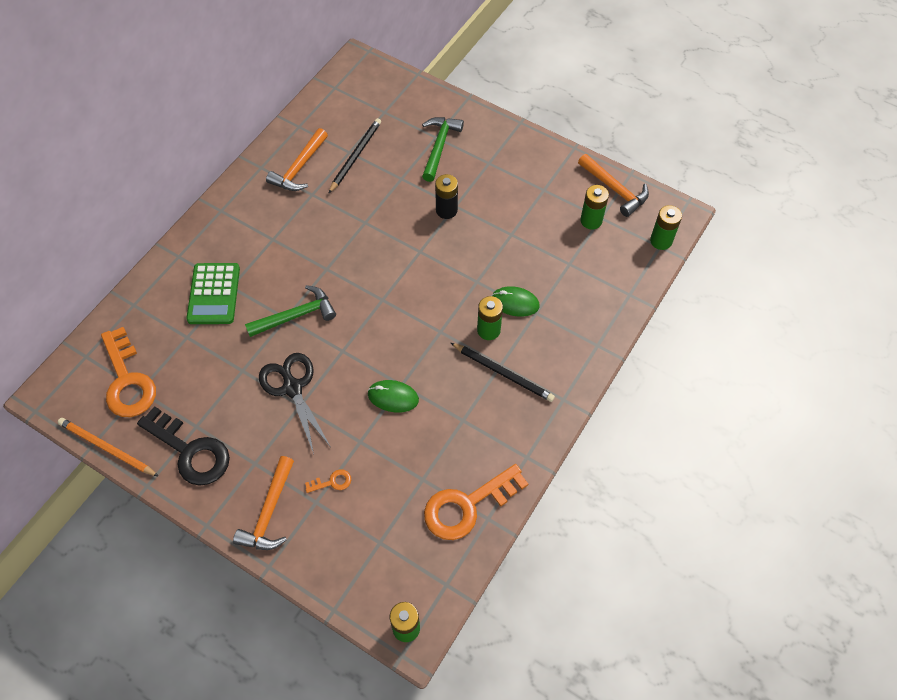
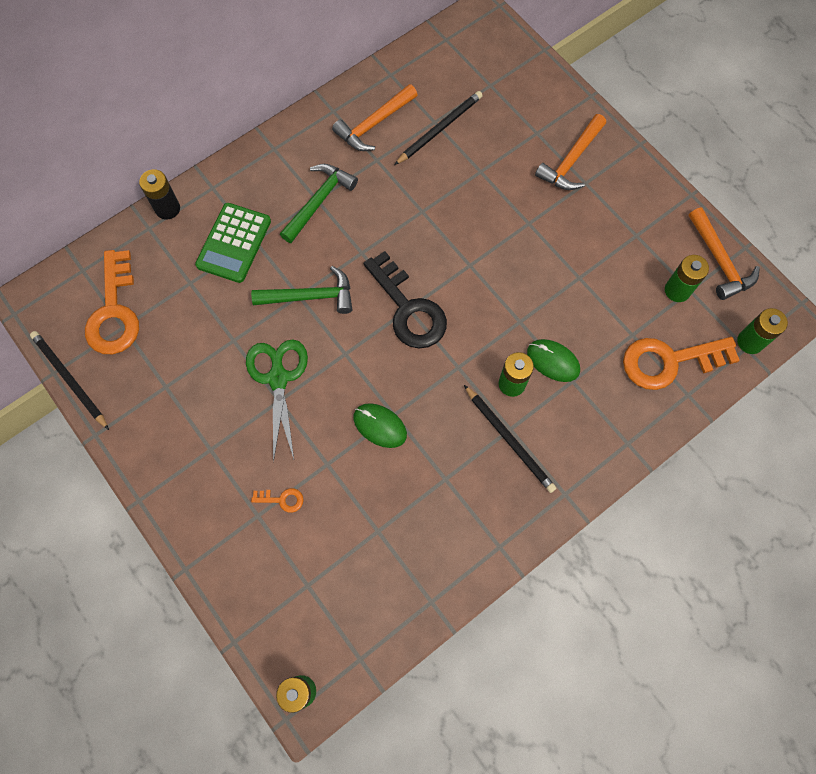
camera: 20 degrees right, 10 degrees up
(107, 448) = (69, 379): orange pencil -> black pencil
(190, 451) = (150, 412): black key -> black key (408, 308)
(269, 512) = (206, 510): orange hammer -> orange hammer (571, 161)
(292, 388) = (278, 378): black scissors -> green scissors
(439, 146) = (536, 146): green hammer -> green hammer (319, 201)
(446, 210) = (517, 225): black battery -> black battery (167, 208)
(467, 505) = (415, 579): orange key -> orange key (669, 361)

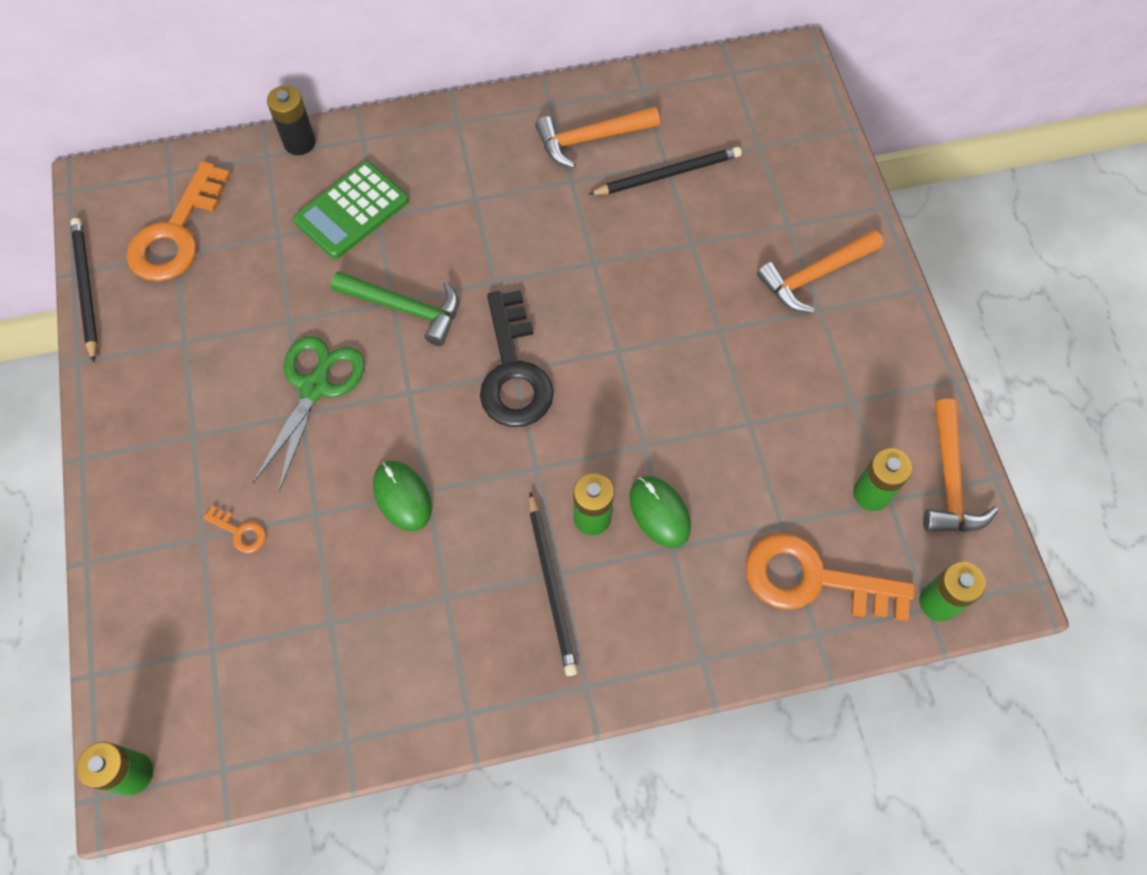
camera: 25 degrees right, 5 degrees down
(319, 201) = (476, 202): green hammer -> none

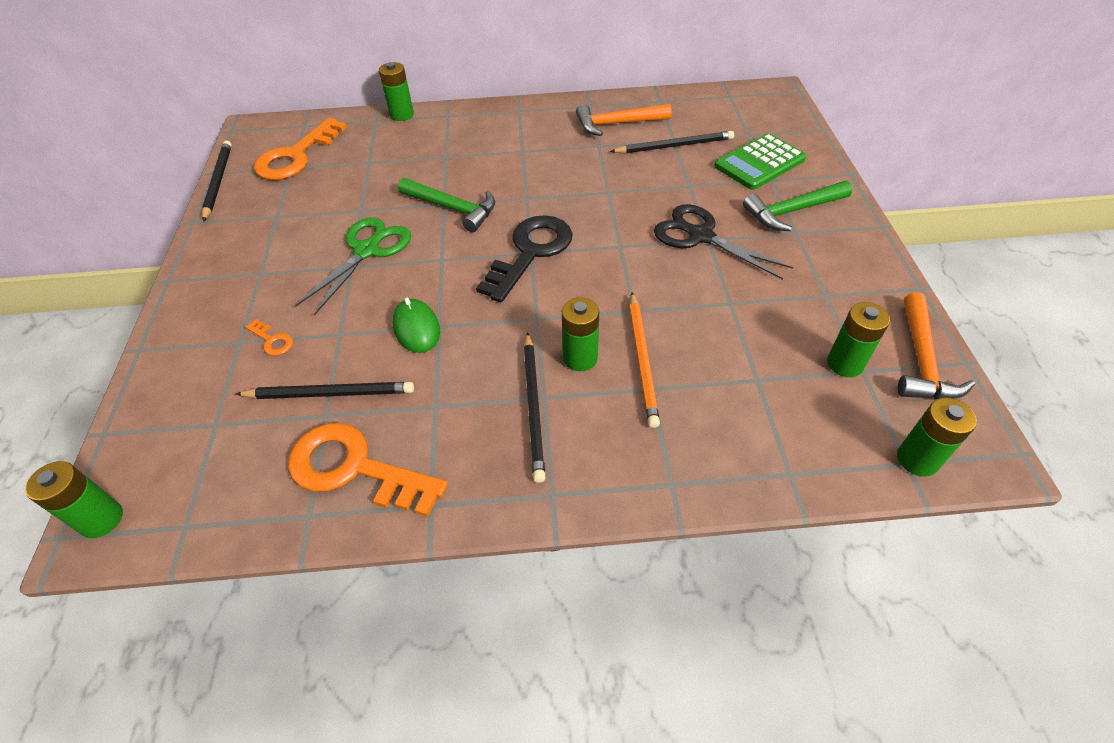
camera: 10 degrees right, 15 degrees down
(299, 142) = (402, 115): black battery -> green battery
(327, 595) = (330, 393): none -> black pencil
(351, 211) = (428, 152): green calculator -> green calculator (759, 163)
(513, 371) = (530, 252): black key -> black key turned 150 degrees counterclockwise
(659, 512) = (642, 360): green mouse -> orange pencil
(710, 326) = (700, 236): none -> black scissors
(813, 579) = (788, 427): orange key -> orange key (355, 468)
(815, 276) = (792, 211): orange hammer -> green hammer

